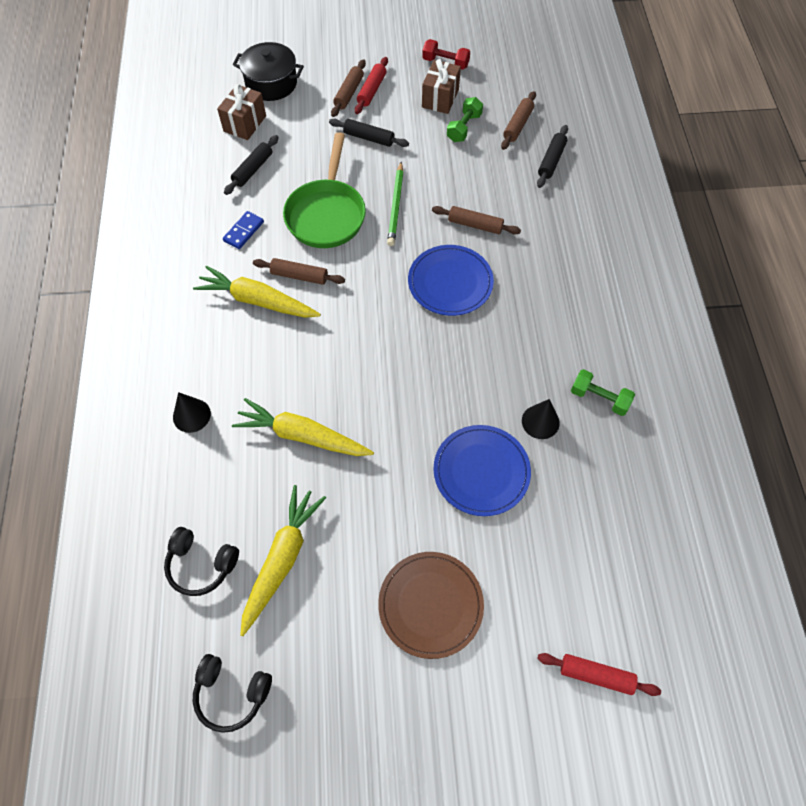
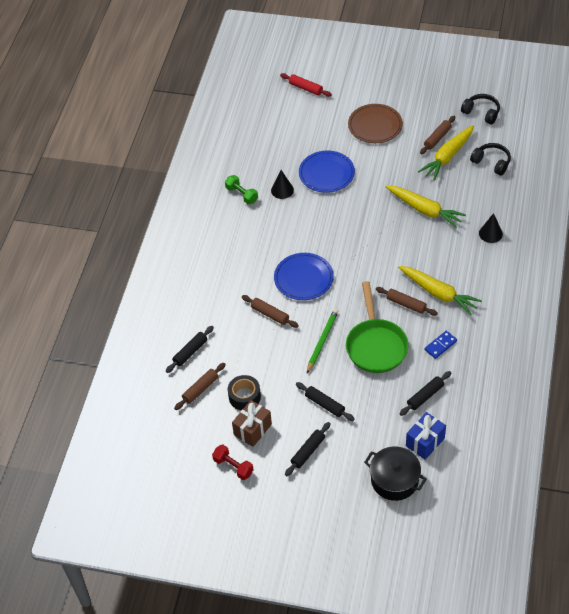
camera: 160 degrees left, 10 degrees down
(245, 123) = (425, 442): brown gift -> blue gift
(326, 214) = (376, 346): green pan -> green pan turned 150 degrees clockwise
(349, 93) = (328, 453): brown rolling pin -> brown rolling pin (437, 138)
(372, 90) = (308, 451): red rolling pin -> black rolling pin
(464, 127) = (244, 396): green dumbbell -> black tape

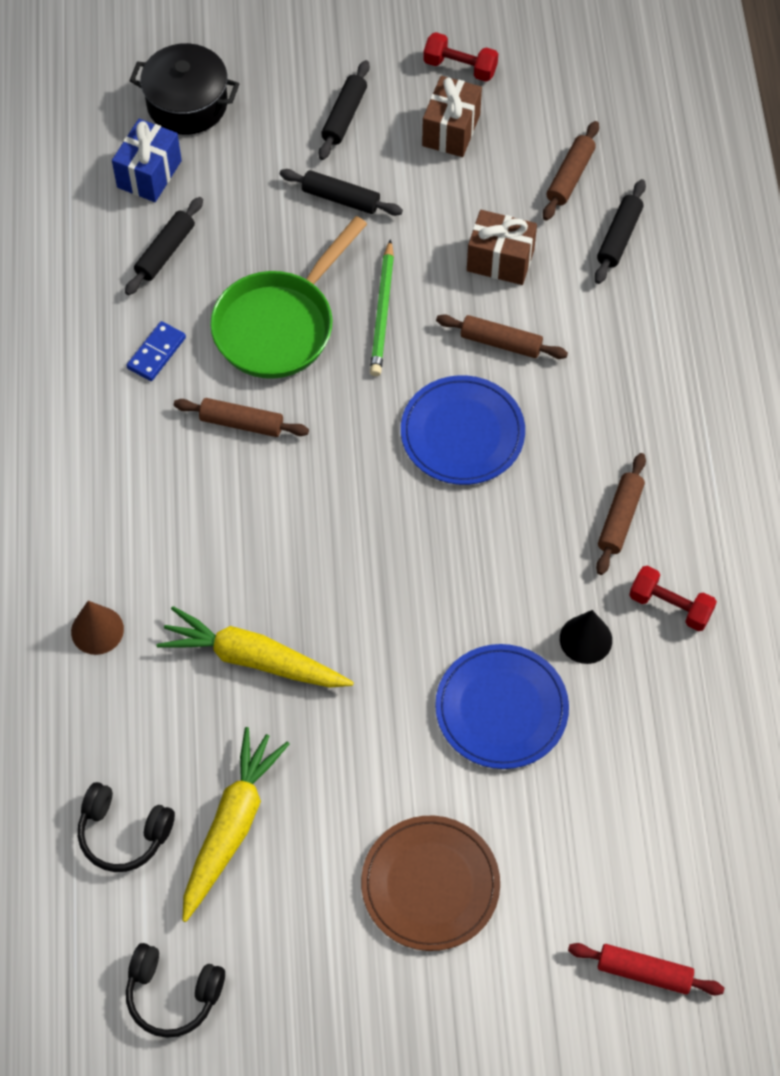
camera: 160 degrees right, 10 degrees up
(241, 195) = (670, 606): green dumbbell -> red dumbbell
(244, 396) = (487, 181): black tape -> none
(254, 354) = (500, 260): none -> brown gift
(376, 346) = (279, 325): green pan -> green pan turned 120 degrees counterclockwise
(437, 138) = (267, 880): brown rolling pin -> brown rolling pin (620, 518)
(438, 293) = (182, 461): yellow carrot -> none
(490, 233) = (97, 630): black cone -> brown cone

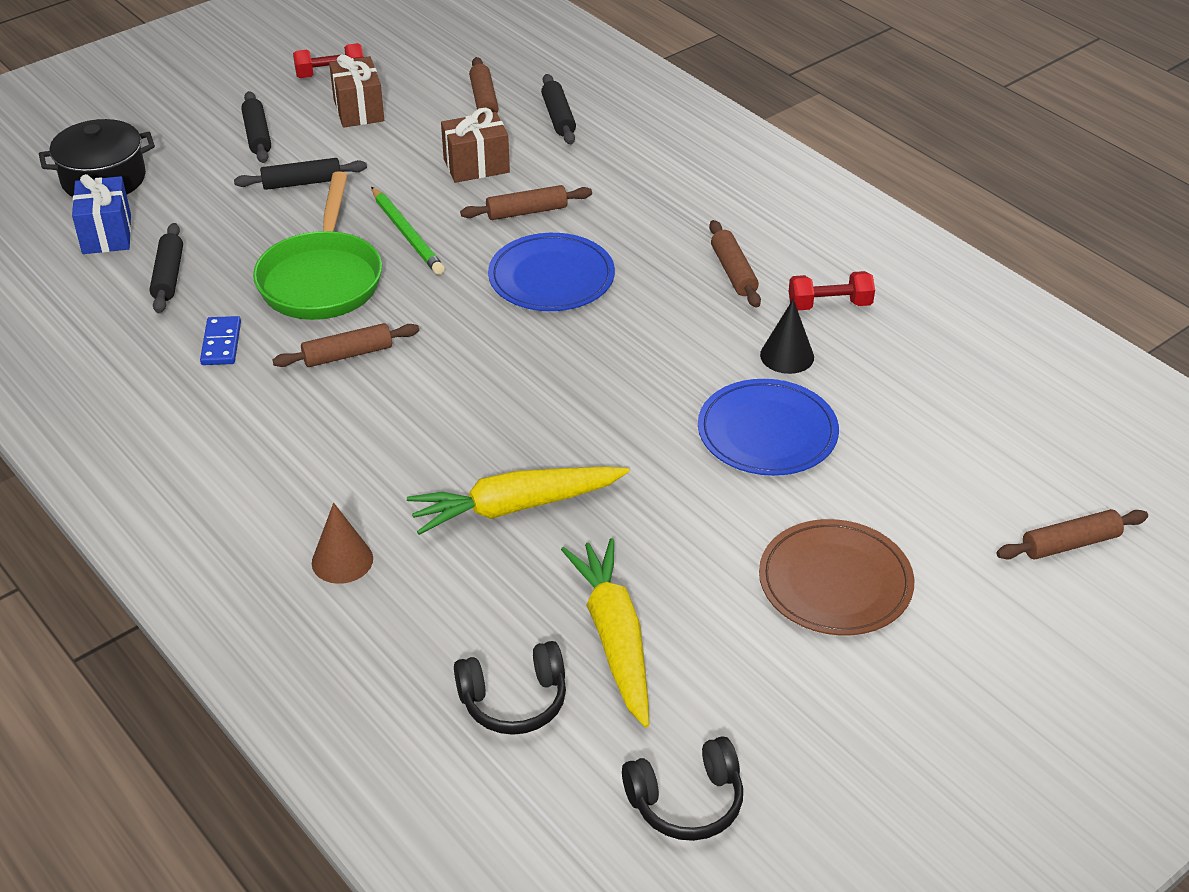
camera: 35 degrees left, 20 degrees down
(644, 972) = (1070, 544): red rolling pin -> brown rolling pin

